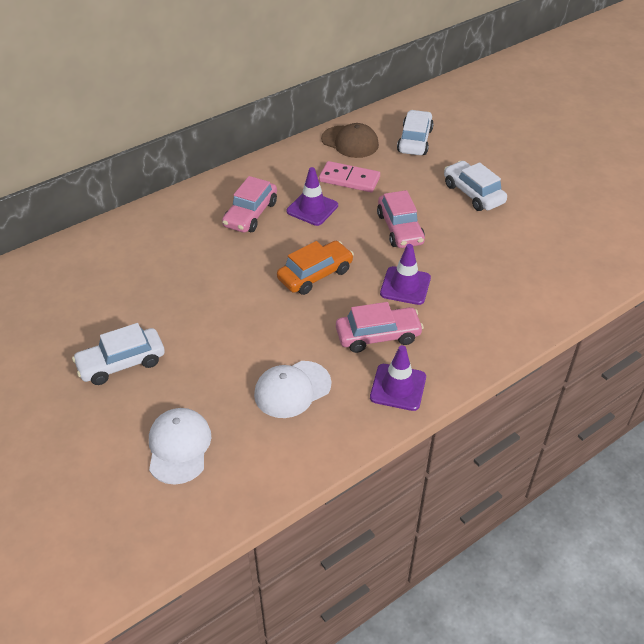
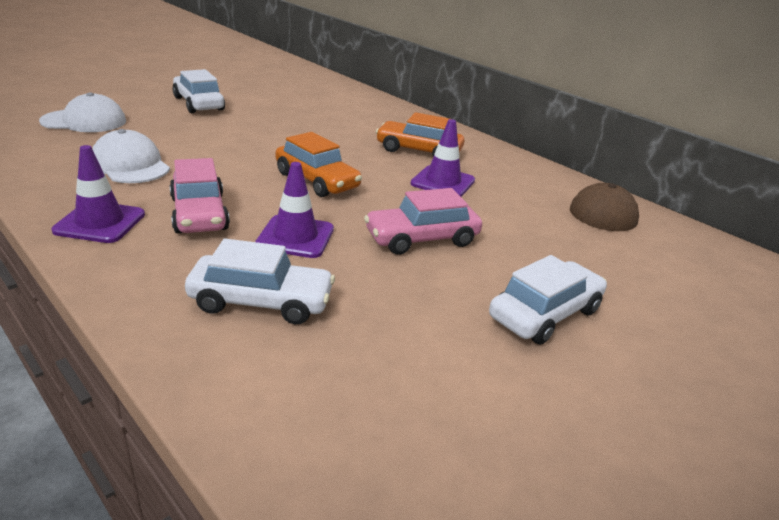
camera: 80 degrees right, 15 degrees down
(250, 214) = (418, 151): pink car -> orange car
(349, 179) = (517, 207): pink domino -> none
(414, 140) = (655, 262): white car -> white car (261, 301)

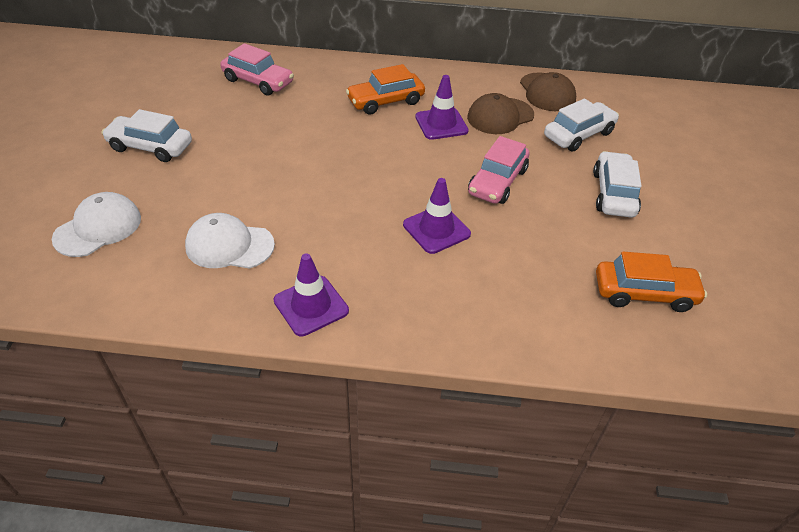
camera: 40 degrees left, 15 degrees up
(199, 214) = (355, 253): pink car -> pink car (258, 81)
(261, 301) = (493, 286): white car -> white car (578, 134)
(317, 181) = (372, 173): orange car -> orange car (644, 293)
(515, 202) = (500, 116): none -> brown cap

